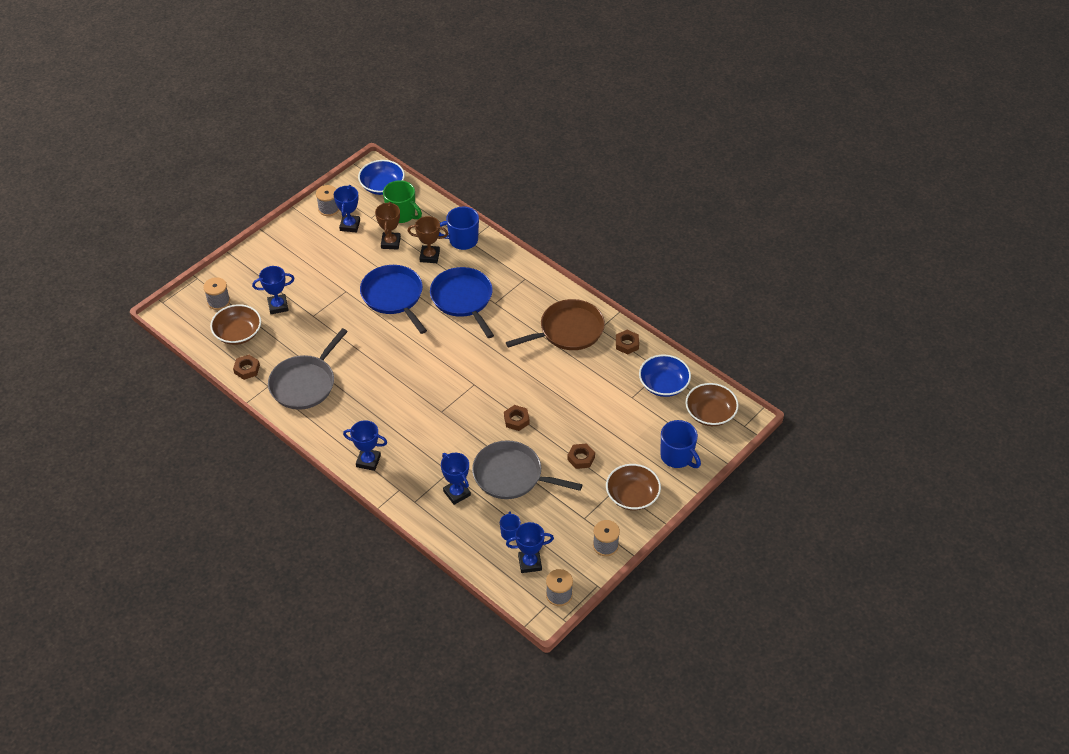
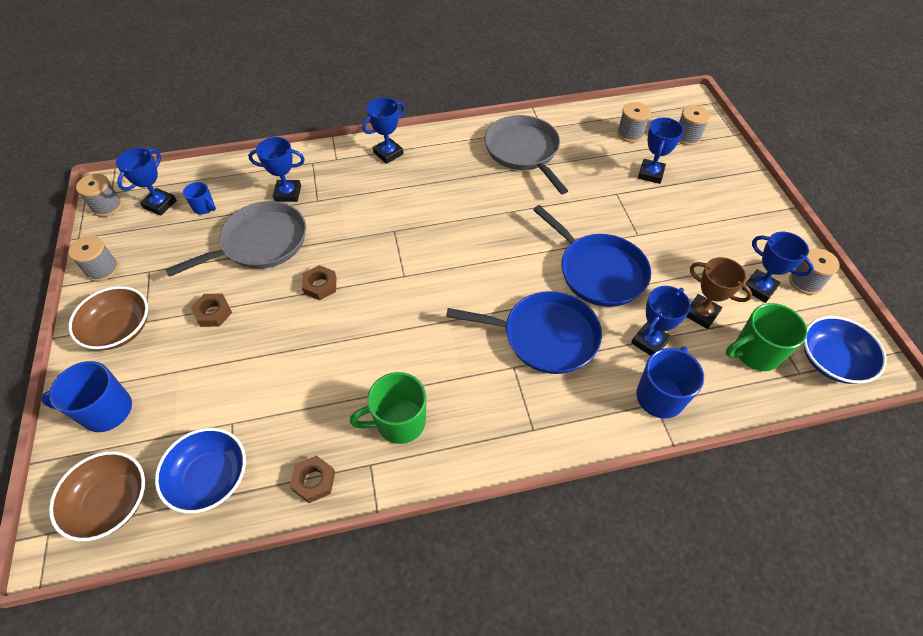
camera: 125 degrees right, 5 degrees up
(238, 333) = (630, 134): brown bowl -> grey spool
(247, 369) = (575, 123): brown nut -> none
(393, 296) = (599, 271): blue pan -> blue pan turned 45 degrees clockwise
(429, 256) = (649, 342): brown trophy -> blue trophy
(568, 330) = (399, 422): brown pan -> green mug

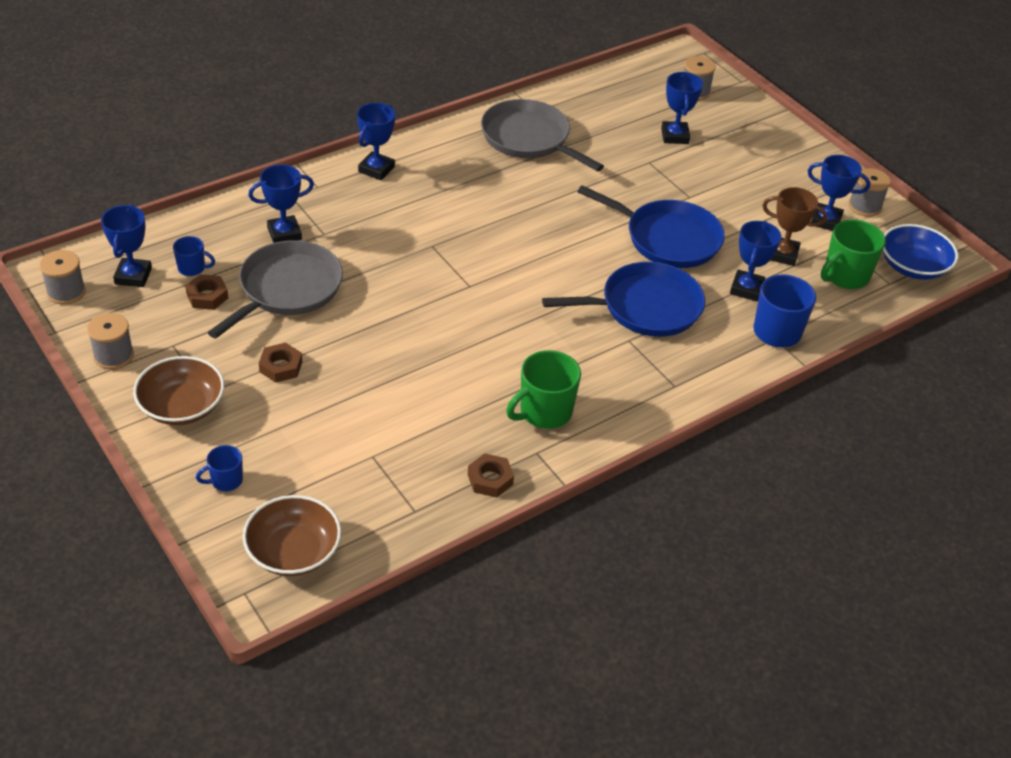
camera: 25 degrees left, 10 degrees down
(105, 411) = (225, 480): blue mug -> blue mug, size x0.55
(210, 478) = (383, 505): blue bowl -> none
(320, 285) = (384, 315): brown nut -> brown nut (207, 296)
(630, 134) = (634, 99): grey spool -> none

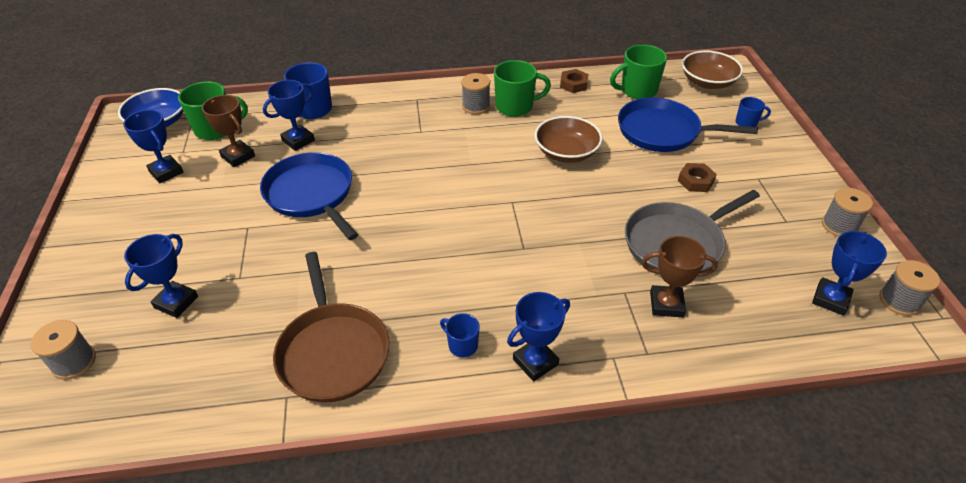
camera: 150 degrees left, 0 degrees up
(182, 406) = (778, 173): brown bowl -> brown bowl (566, 152)
(192, 268) = (768, 291): blue mug -> blue mug (462, 345)
(207, 296) = (754, 257): brown nut -> none
(284, 233) = (666, 304): blue trophy -> brown trophy
(394, 496) = (637, 91): none -> green mug
(528, 138) = (333, 352): grey pan -> brown pan
(645, 307) = (386, 148): blue pan -> blue pan (662, 131)
(864, 206) = (117, 174): grey spool -> grey spool (476, 106)

